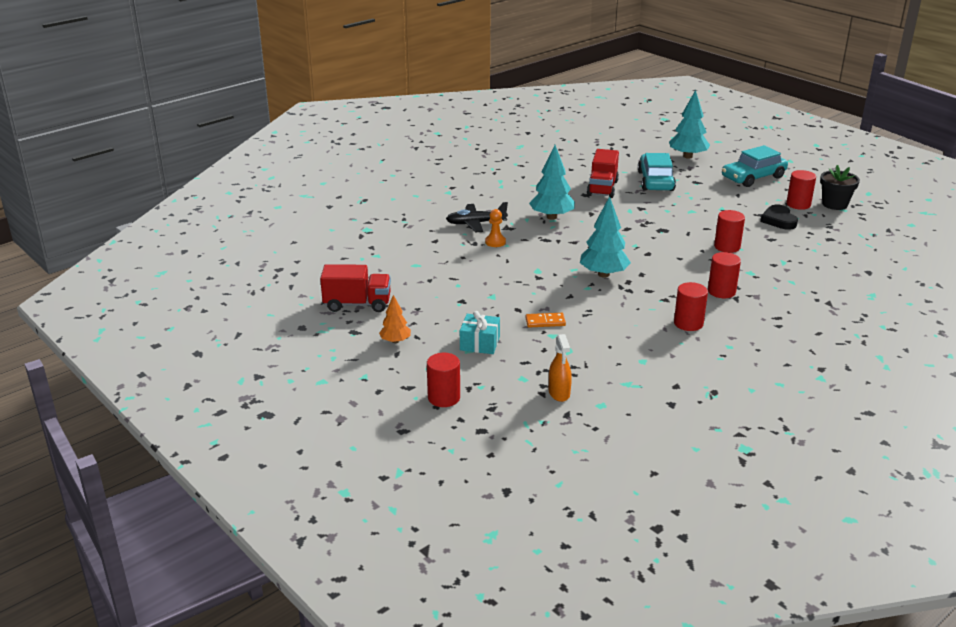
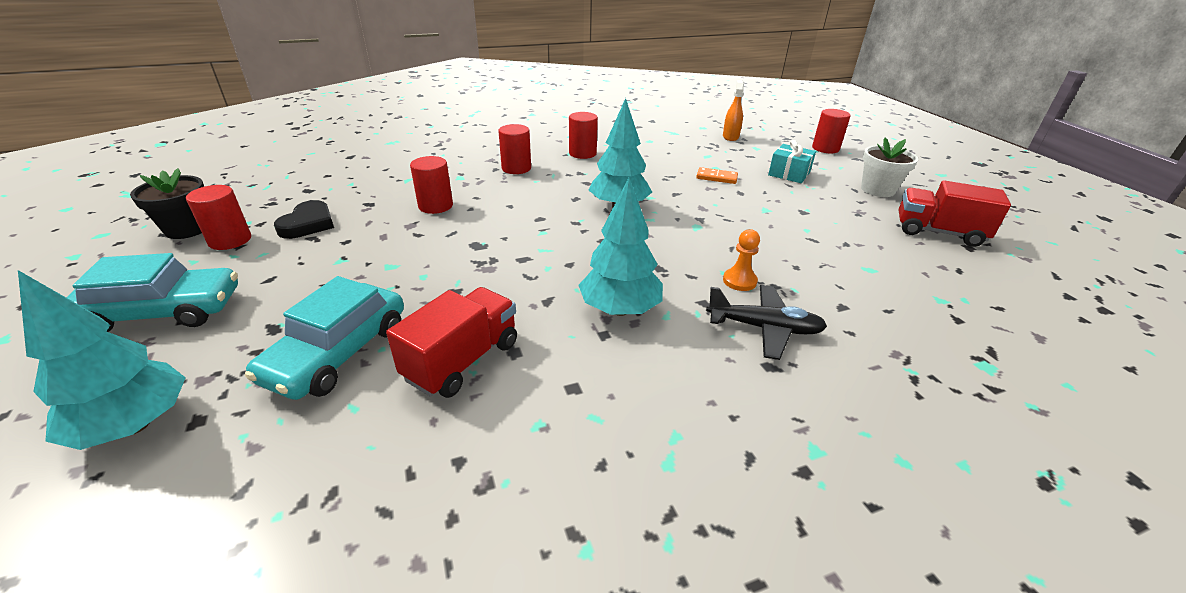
camera: 160 degrees left, 5 degrees up
(395, 341) = (877, 190): orange tree -> white flower pot

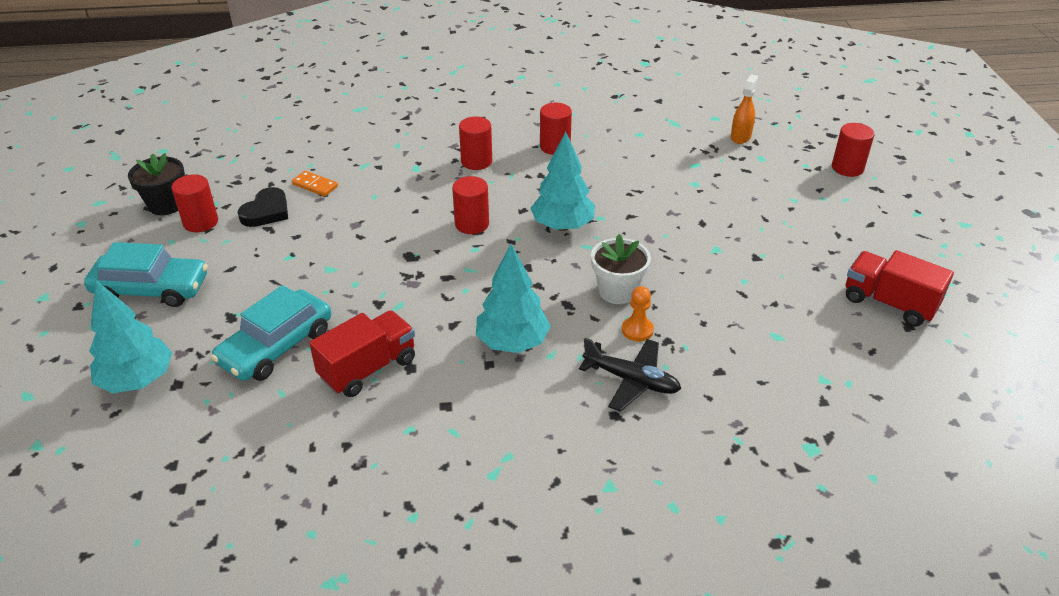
camera: 15 degrees right, 5 degrees up
(435, 206) = (383, 203): red cylinder -> red cylinder (472, 224)
(716, 177) = (687, 198): orange domino -> orange domino (315, 185)
(789, 174) = (775, 202): turquoise gift -> none
(877, 190) = (865, 238): white flower pot -> white flower pot (617, 291)

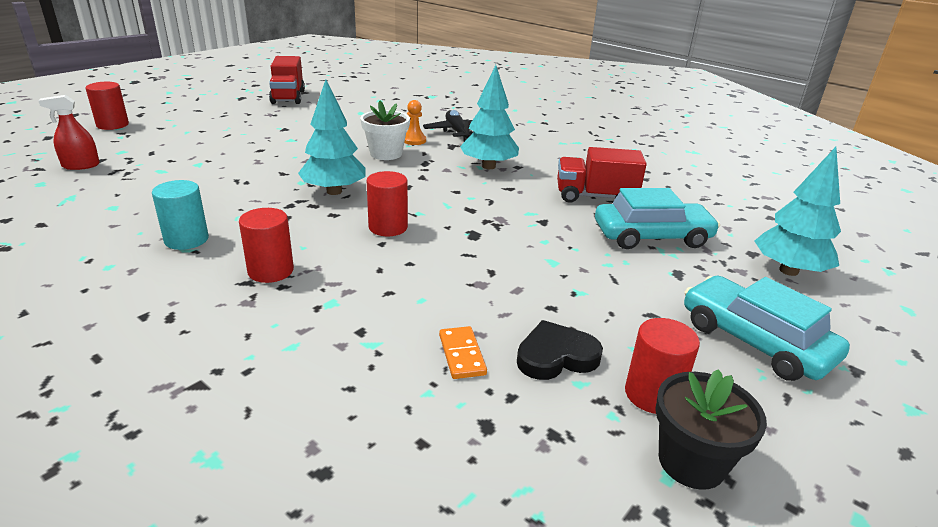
camera: 135 degrees left, 10 degrees down
(555, 147) = (186, 239): red cylinder -> turquoise cylinder
(740, 137) = (81, 165): orange spray bottle -> red spray bottle

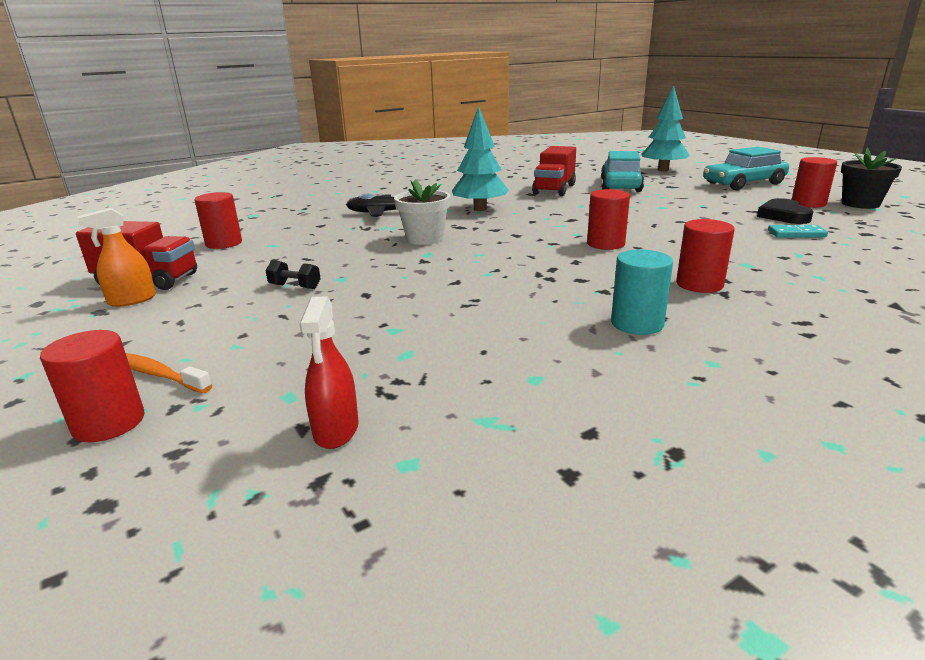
camera: 70 degrees left, 5 degrees down
(158, 123) = (157, 374): none -> orange toothbrush
(257, 100) = (132, 300): none -> orange spray bottle
(275, 130) = (295, 286): none -> black dumbbell
(334, 191) = (519, 260): turquoise tree -> none
(361, 100) = (224, 243): none -> red cylinder
(414, 140) = (393, 227): orange pawn -> none
(461, 355) = (796, 234): orange domino -> turquoise domino

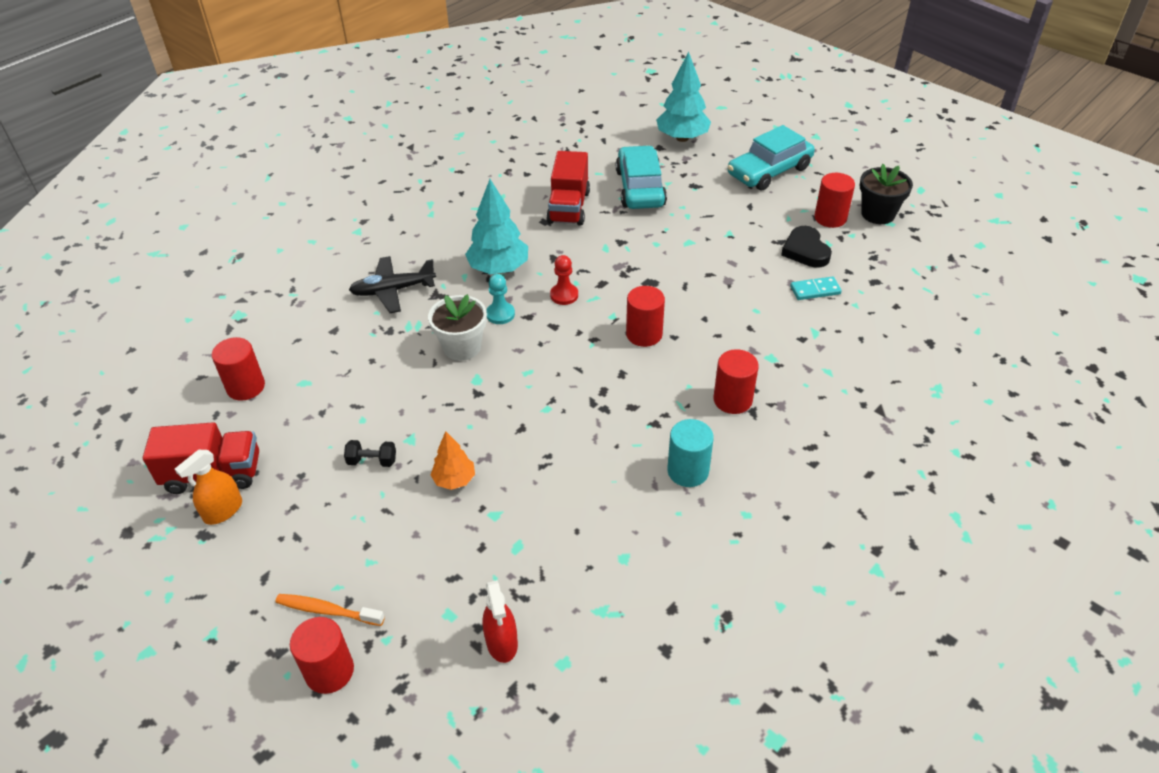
camera: 15 degrees left, 20 degrees up
(366, 304) = (454, 480): none -> orange tree
(469, 227) = (500, 314): none -> turquoise pawn
(533, 222) = (564, 295): none -> red pawn

